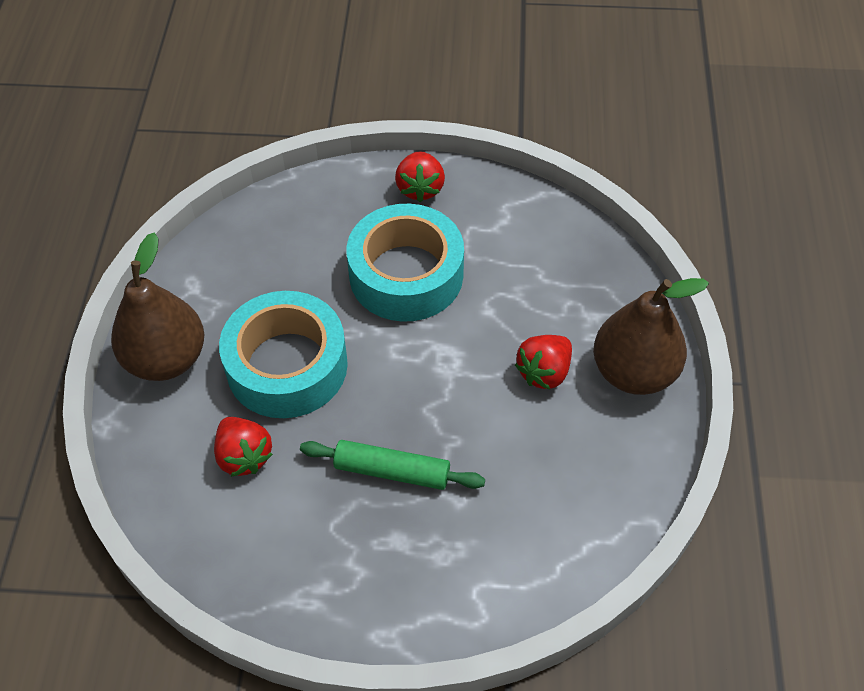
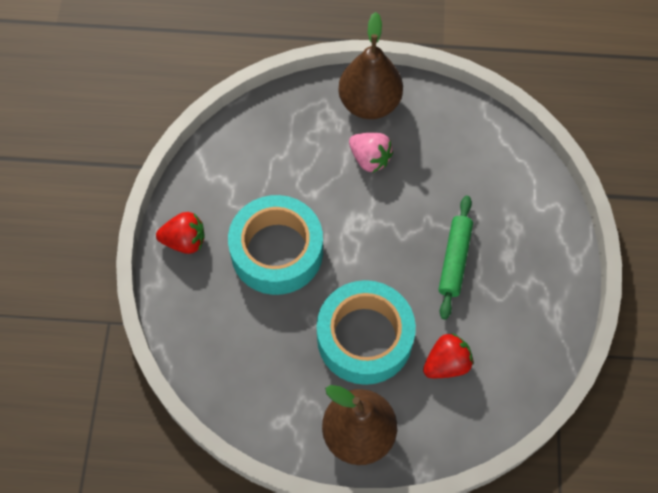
camera: 90 degrees left, 10 degrees up
(544, 372) = (370, 159): red strawberry -> pink strawberry

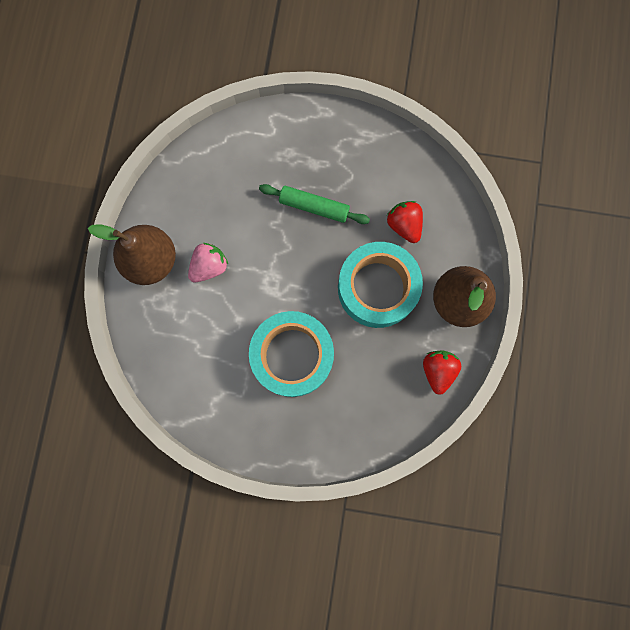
camera: 85 degrees left, 15 degrees up
(185, 241) = (274, 438): red strawberry -> red strawberry (437, 371)

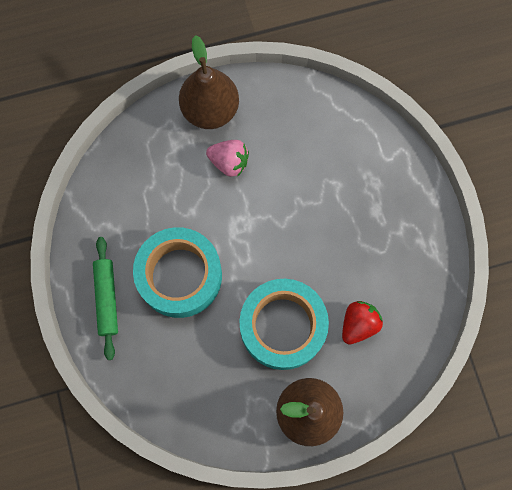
camera: 65 degrees right, 5 degrees down
(314, 207) = (333, 230): green rolling pin -> green rolling pin (107, 299)
(437, 371) = (228, 422): red strawberry -> none

